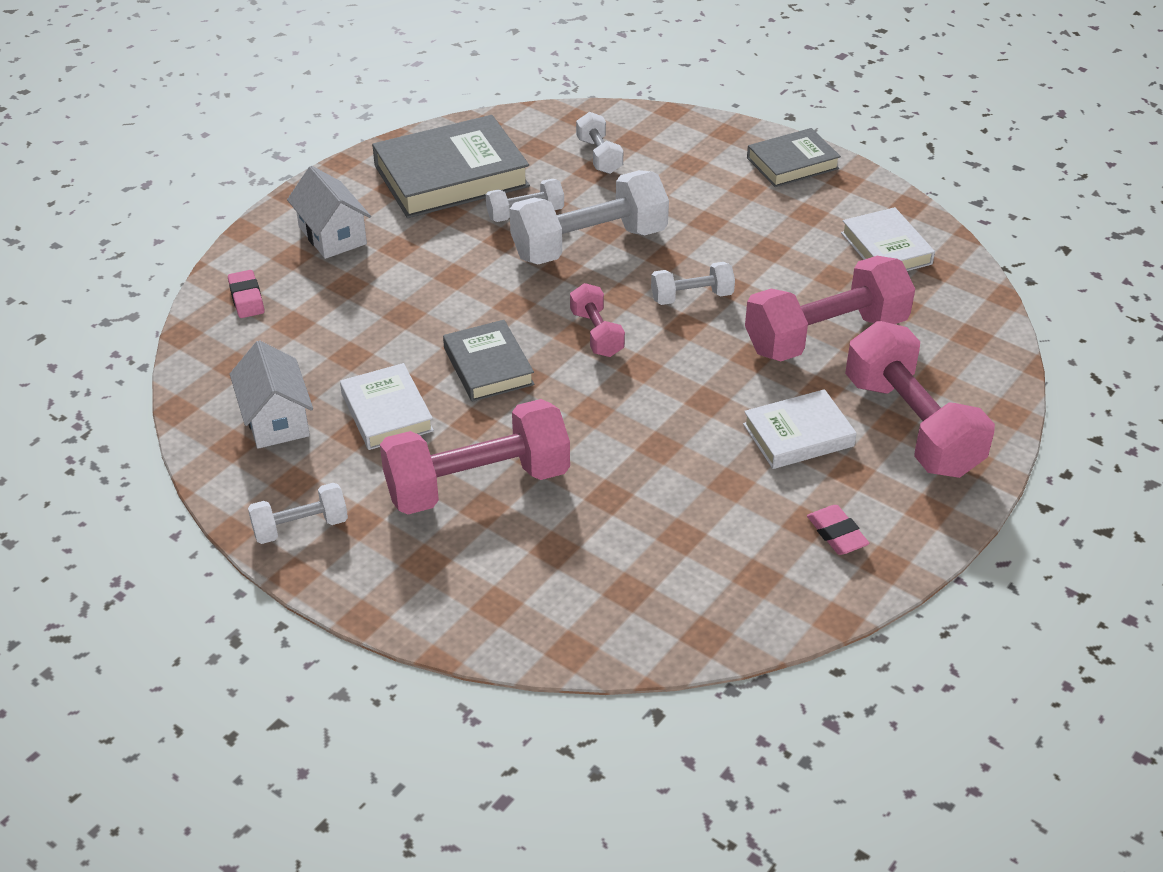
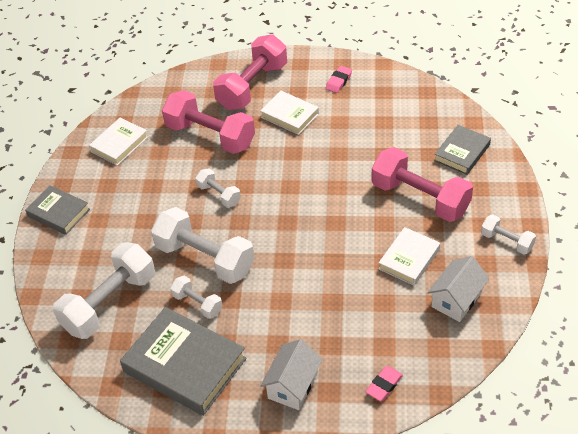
camera: 120 degrees left, 5 degrees up
(488, 366) = (341, 241): grey book -> grey book (462, 153)
(596, 334) = (279, 215): pink dumbbell -> none
(599, 156) = (109, 303): white dumbbell -> white dumbbell, size x1.97

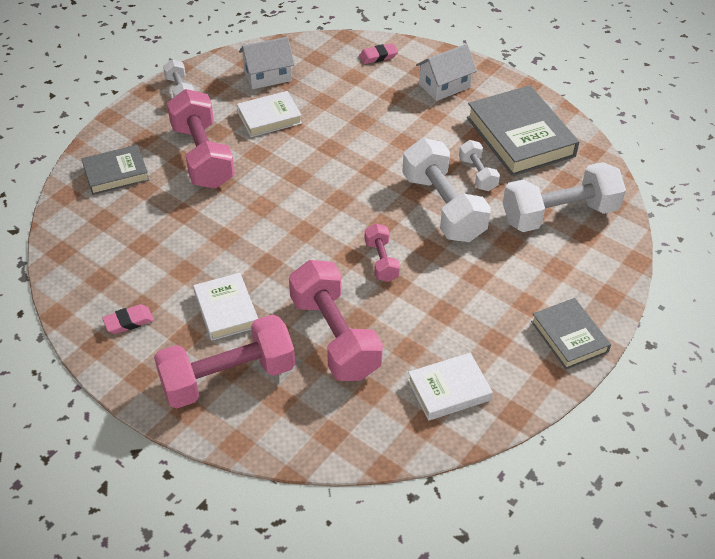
camera: 150 degrees left, 0 degrees up
(219, 195) = (381, 261): white dumbbell -> pink dumbbell

